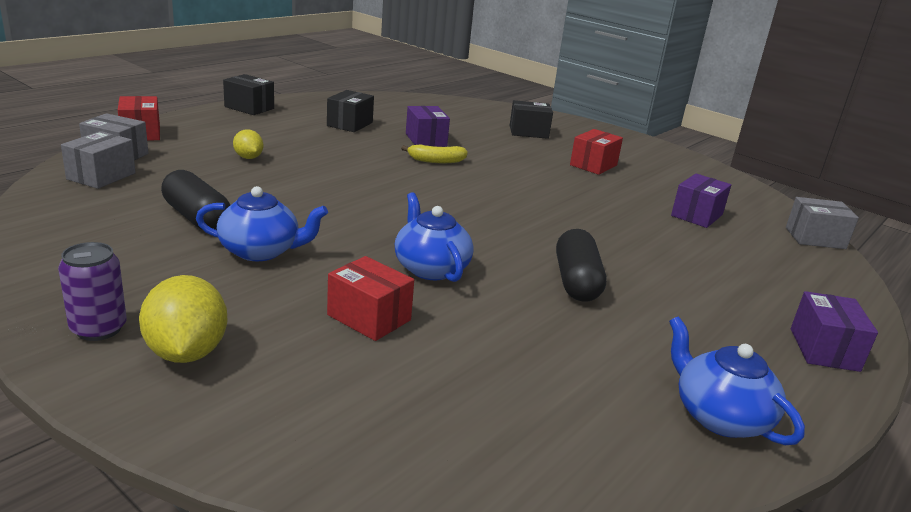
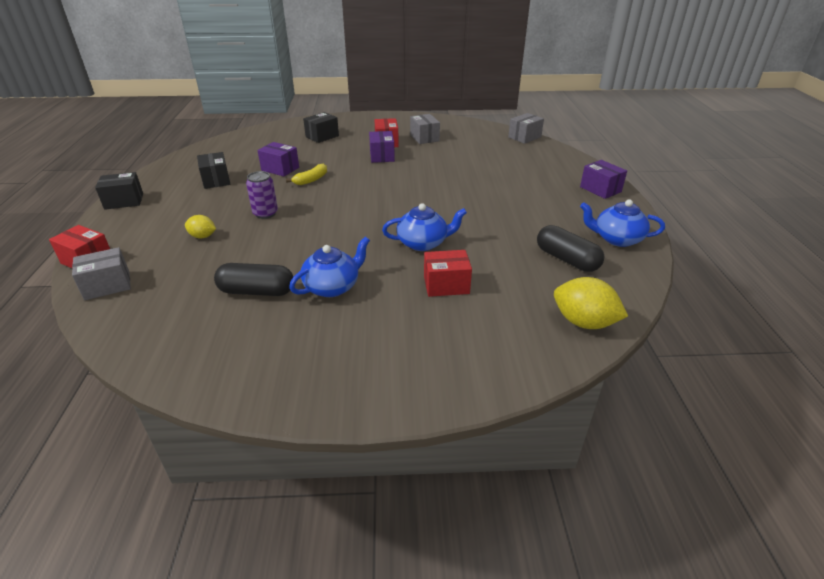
camera: 40 degrees left, 10 degrees up
(98, 329) = (345, 383): purple can -> purple can (265, 213)
(101, 176) = (133, 305): grey box -> grey box (424, 138)
(186, 352) = (409, 360): yellow lemon -> yellow lemon (583, 322)
(430, 268) = (423, 243): blue teapot -> blue teapot turned 150 degrees clockwise
(576, 281) = (486, 211): black capsule -> black capsule (566, 259)
(697, 215) = (470, 149): purple box -> purple box (382, 156)

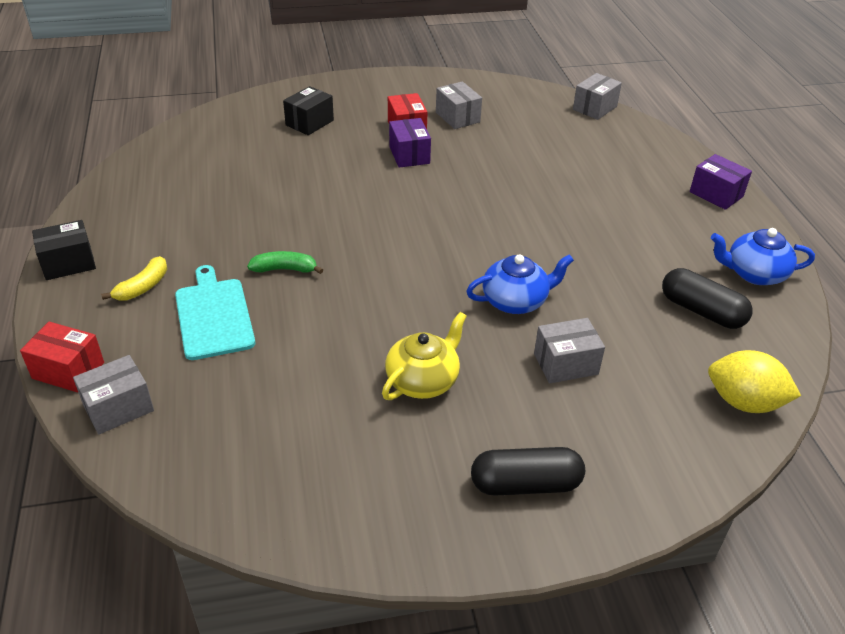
camera: 10 degrees left, 5 degrees up
(203, 236) = (214, 315): yellow lemon -> turquoise cutting board
(216, 180) = (188, 215): black box -> none
(257, 291) = (327, 397): black capsule -> black capsule (525, 484)
(265, 213) = (285, 269): purple can -> green banana
(280, 169) = (273, 188): purple box -> none
(311, 180) = (325, 205): yellow banana -> yellow banana (143, 287)
(332, 287) = (423, 380): blue teapot -> yellow teapot
(446, 285) = (565, 364): red box -> grey box

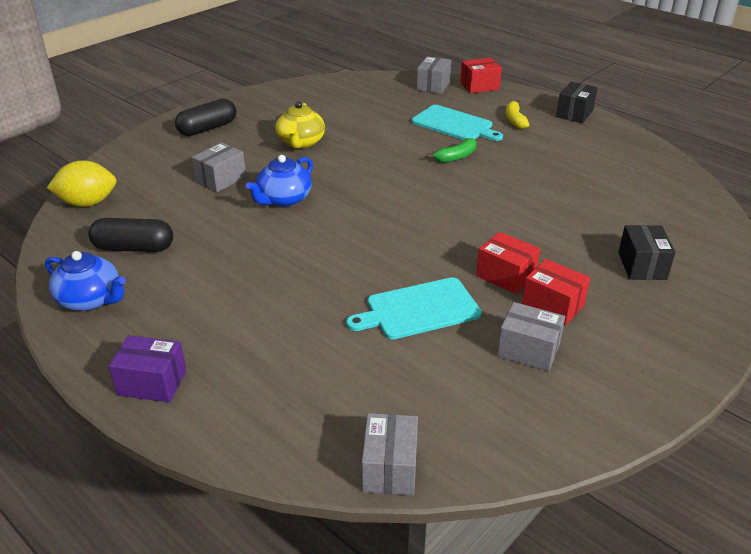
camera: 145 degrees right, 5 degrees down
(409, 155) = (505, 276): purple box -> red box
(497, 162) = (418, 309): none -> turquoise cutting board
(754, 274) = (91, 300): blue teapot -> blue teapot turned 60 degrees clockwise

